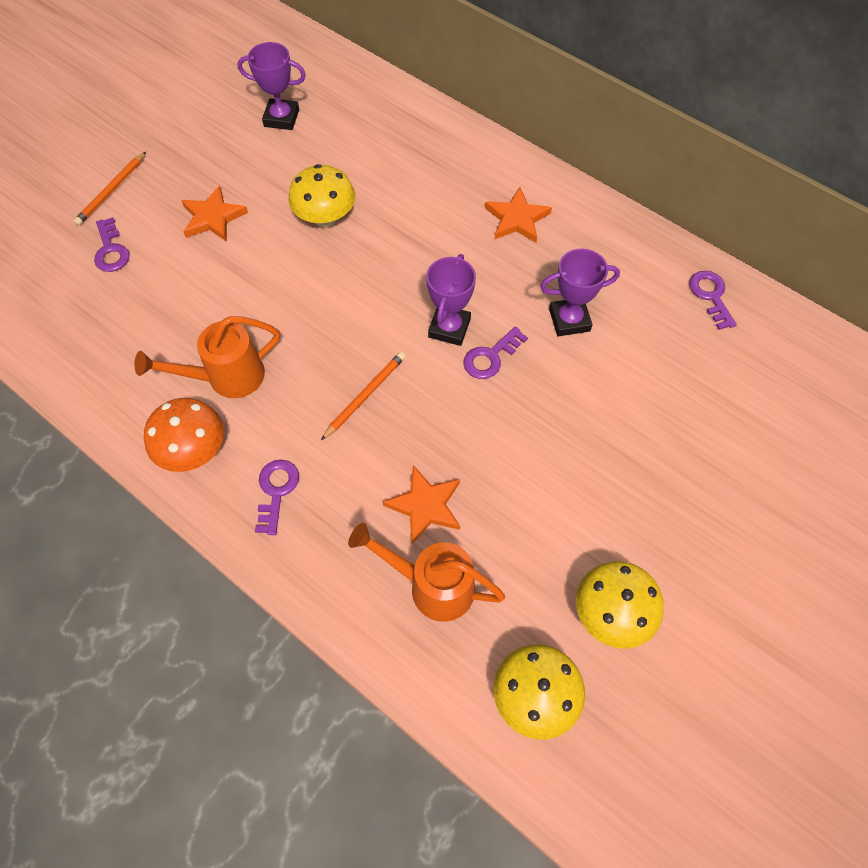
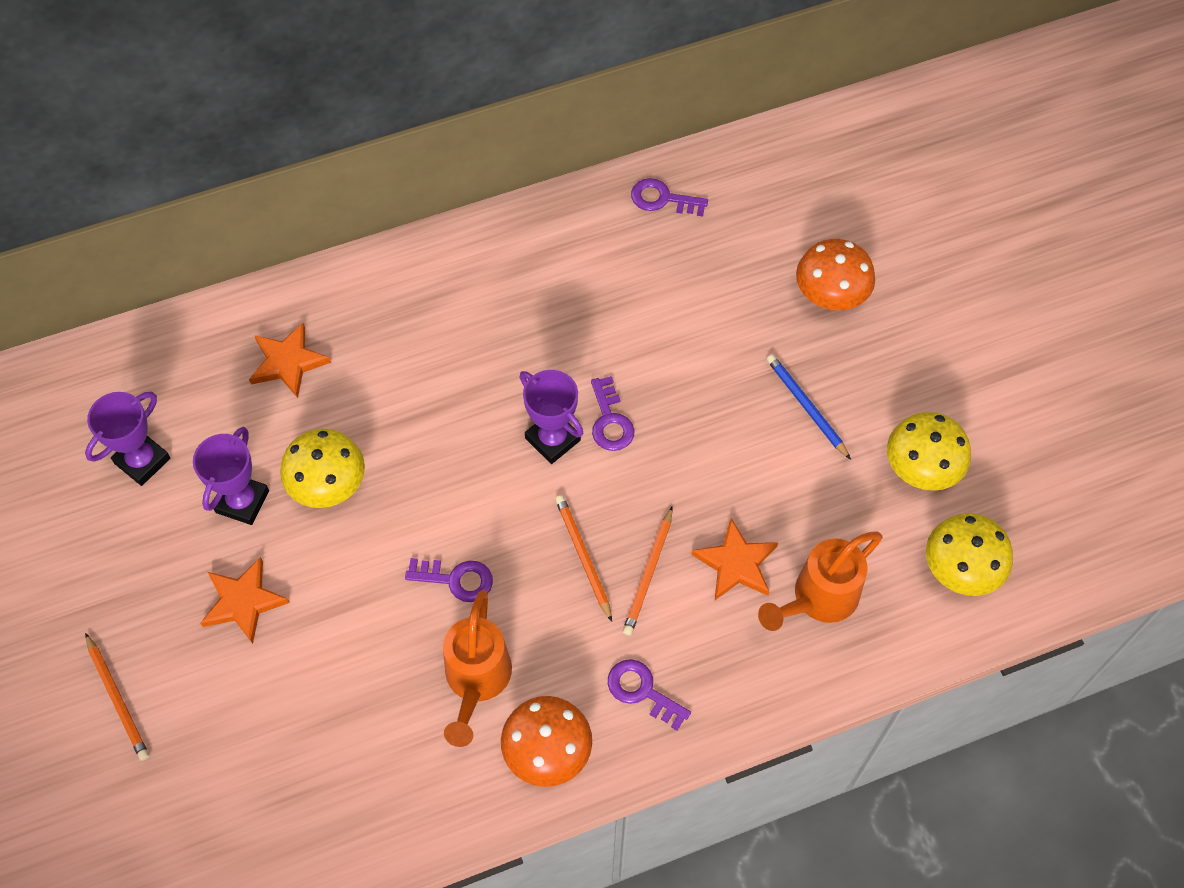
camera: 60 degrees left, 0 degrees up
(111, 250) = (213, 734): purple key -> purple key (456, 579)
(378, 447) = (649, 574): none -> orange pencil
(517, 219) = (460, 305): orange star -> orange star (288, 362)
(569, 320) = (612, 330): purple trophy -> purple trophy (242, 501)
(603, 490) = (806, 407): none -> blue pencil
(723, 458) = (830, 295): none -> orange mushroom

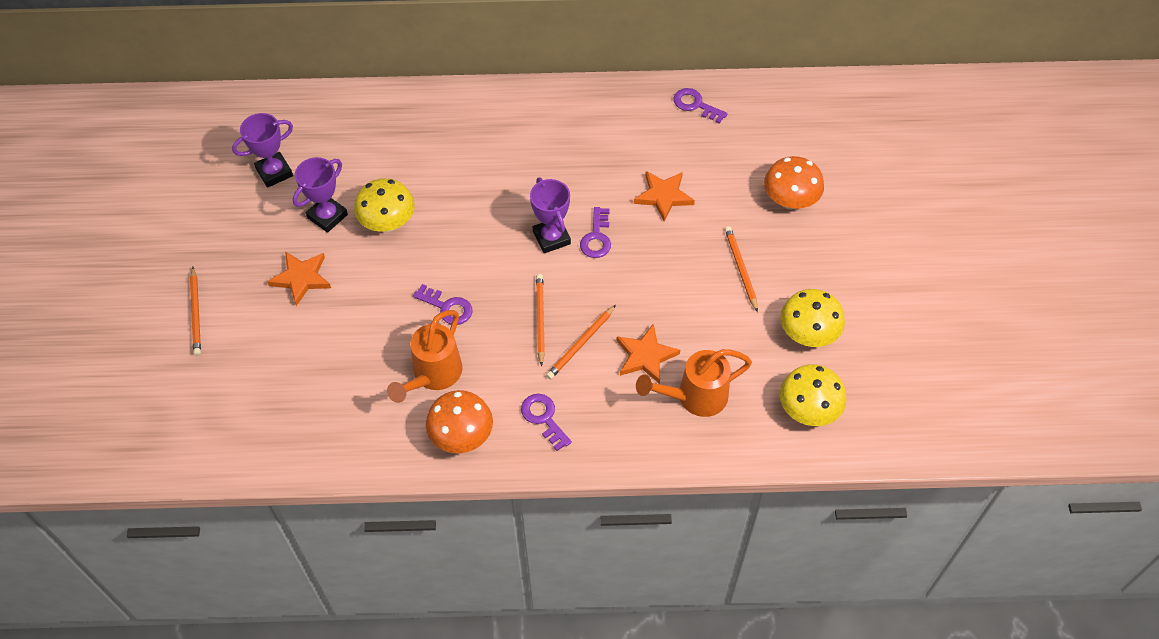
camera: 20 degrees right, 5 degrees down
(288, 362) = (394, 139): orange star -> orange star (663, 196)
(806, 407) = (740, 269): blue pencil -> orange pencil

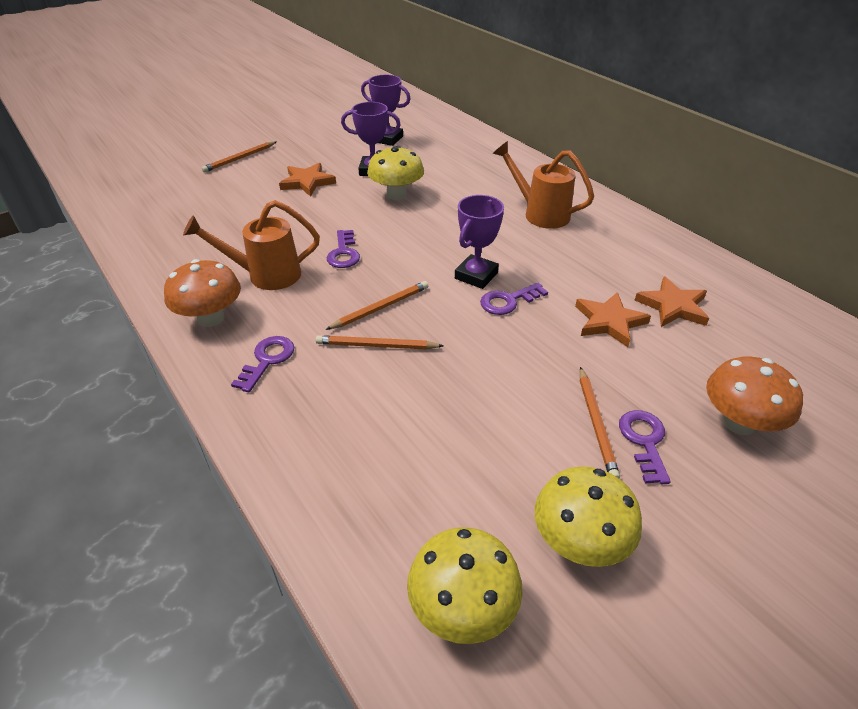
camera: 55 degrees right, 15 degrees down
(645, 356) = (404, 399): orange star -> orange star (673, 306)
(695, 105) = (740, 294): purple key -> purple key (644, 441)
(695, 397) = (384, 468): orange watering can -> orange watering can (540, 214)
(740, 269) = (596, 424): orange pencil -> orange pencil turned 135 degrees clockwise

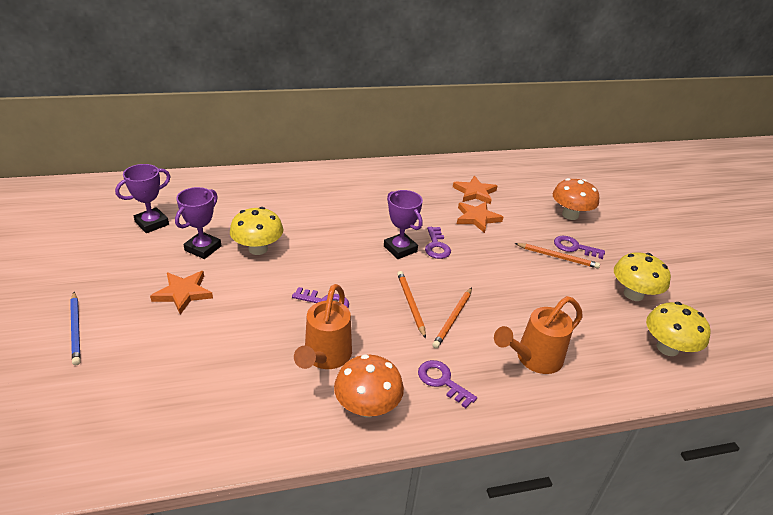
camera: 70 degrees left, 5 degrees down
(240, 159) = (76, 329): orange pencil -> blue pencil
(540, 214) = (346, 196): orange watering can -> orange watering can (533, 359)

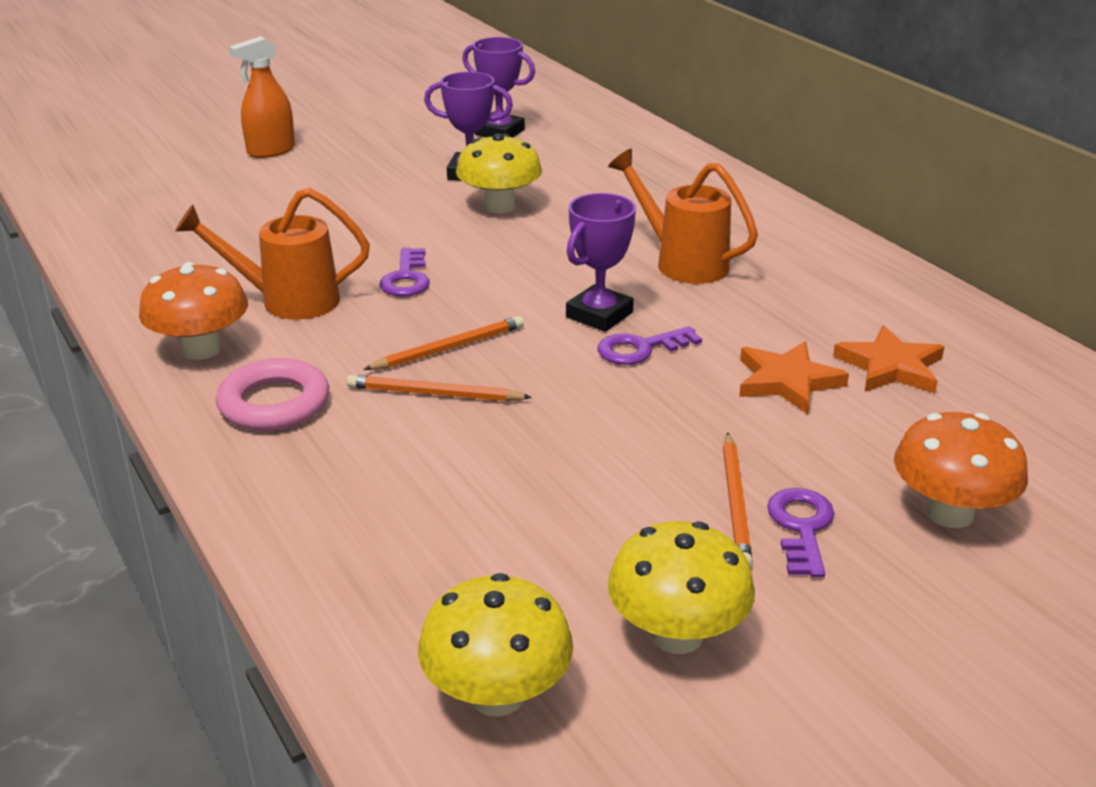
camera: 75 degrees right, 5 degrees down
(76, 329) = (271, 151): blue pencil -> orange spray bottle
(183, 293) = (367, 185): orange star -> none
(442, 381) = (274, 403): purple key -> pink ring
(533, 359) = (369, 494): orange watering can -> orange watering can (682, 262)

